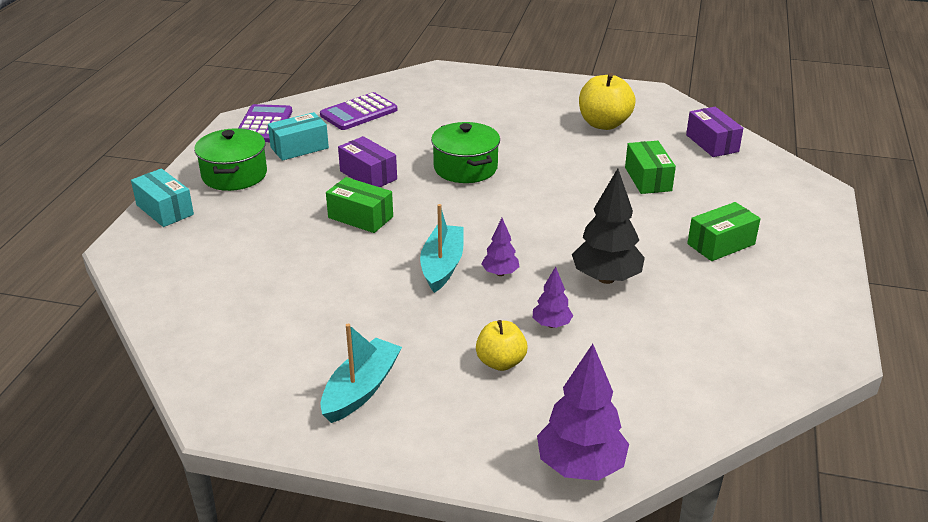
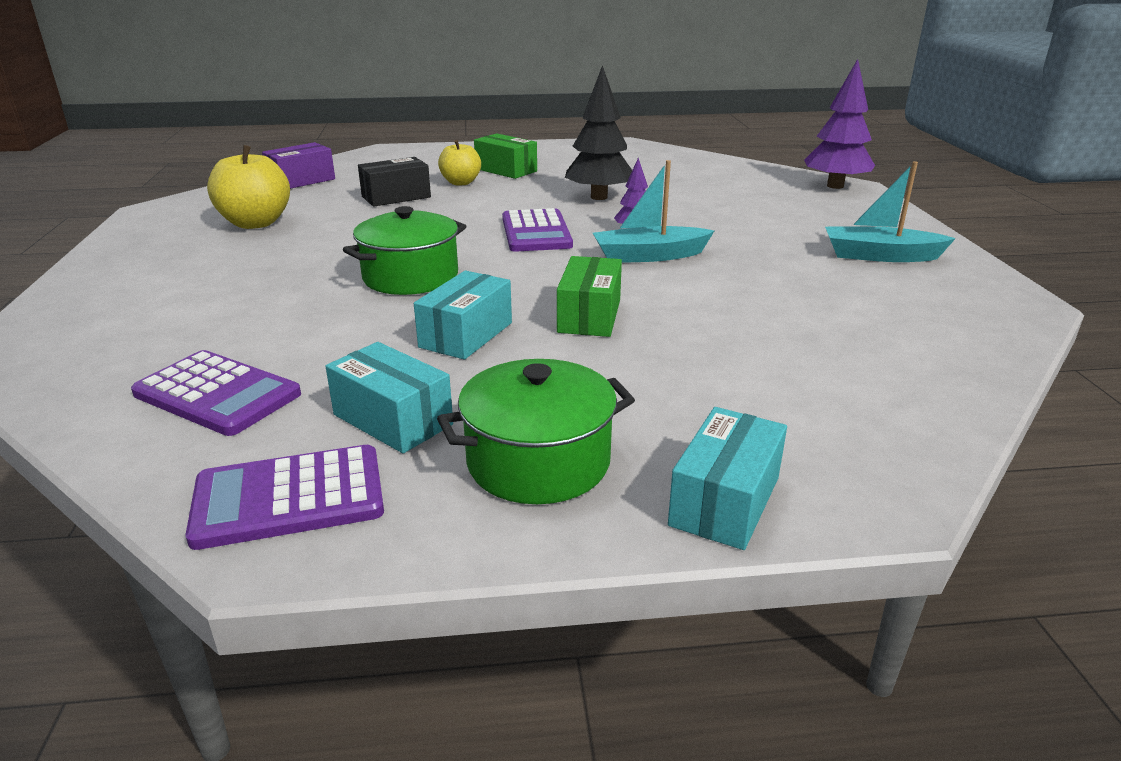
camera: 110 degrees left, 5 degrees down
(368, 175) = (466, 335): purple box -> turquoise box
(500, 362) = (765, 216): yellow apple -> yellow apple (460, 183)
(525, 227) = (536, 232): none -> purple calculator
(551, 324) = (690, 207): purple tree -> none
(648, 179) = (396, 197): green box -> black box

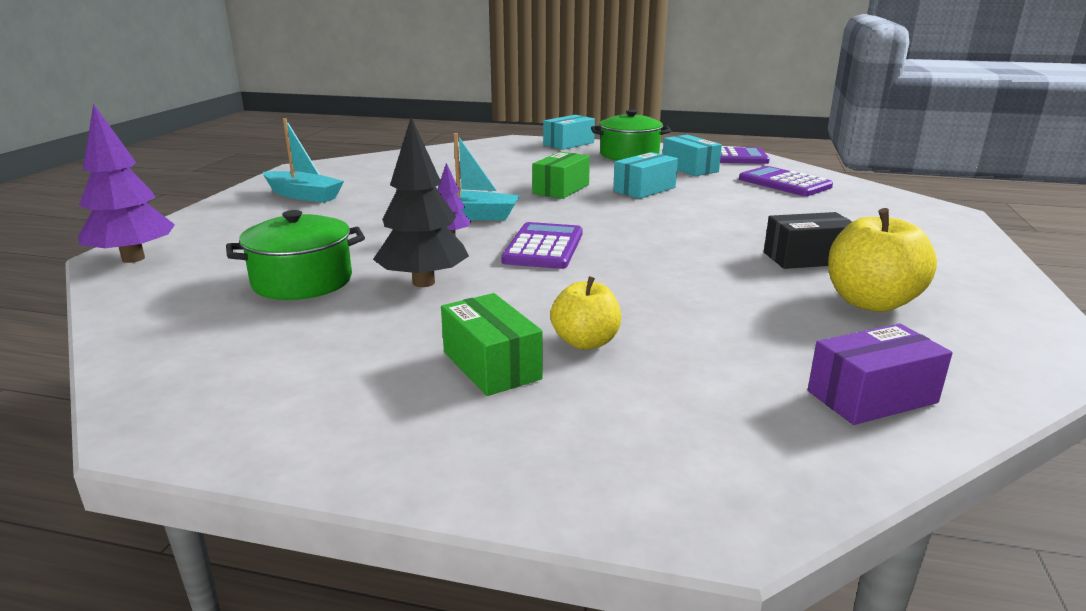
camera: 160 degrees left, 5 degrees down
(396, 197) = (691, 324): black box -> black box (807, 258)
(410, 277) = (677, 223): green pot -> green pot (302, 281)

